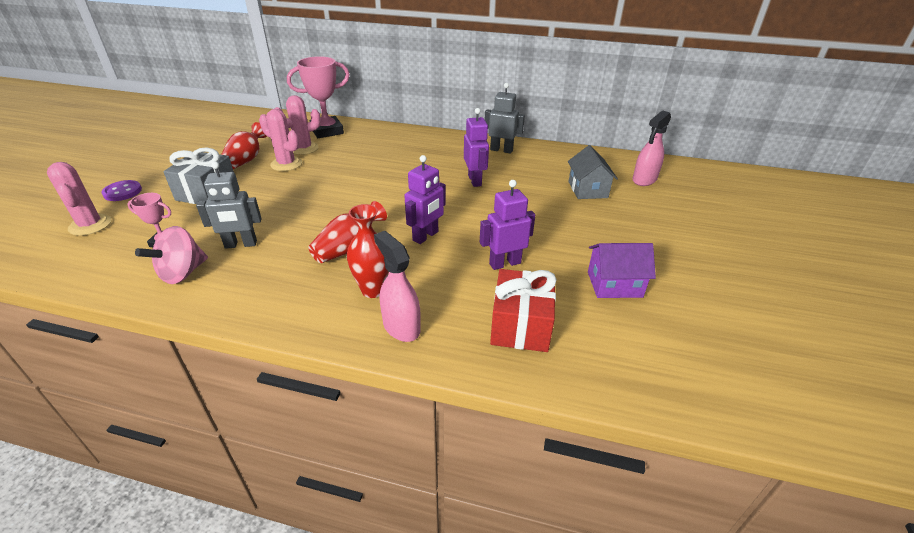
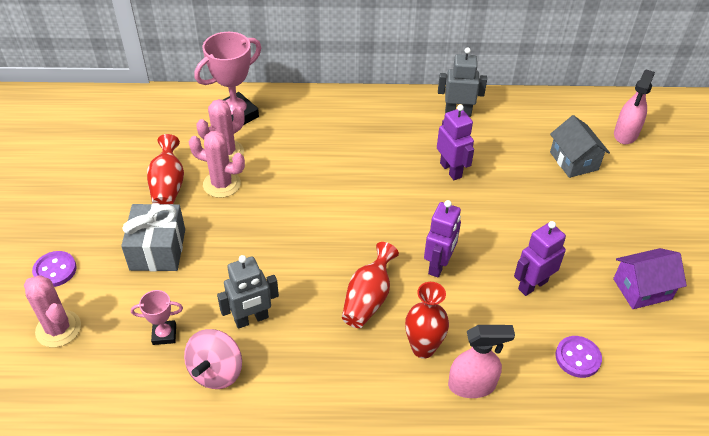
camera: 15 degrees left, 10 degrees up
(401, 327) = (472, 385): pink spray bottle -> pink spray bottle turned 135 degrees clockwise
(521, 325) = (577, 358): red gift -> purple button

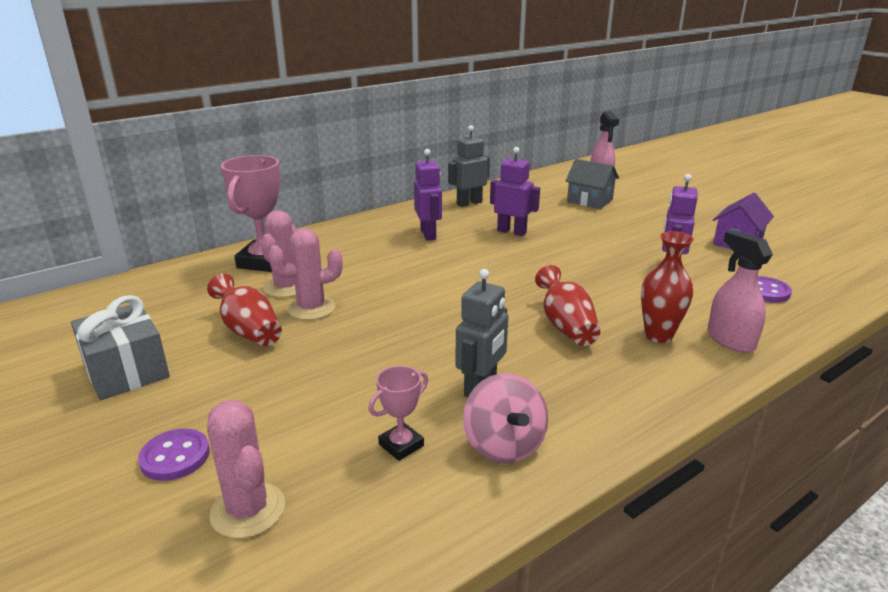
camera: 35 degrees left, 20 degrees down
(58, 329) = (248, 510): pink cactus -> pink cactus turned 45 degrees clockwise
(158, 249) = (299, 381): grey gift -> grey gift (126, 371)
(438, 265) = (588, 283): purple robot -> purple robot (428, 234)
(472, 385) = (730, 340): pink spray bottle -> pink spray bottle turned 75 degrees counterclockwise

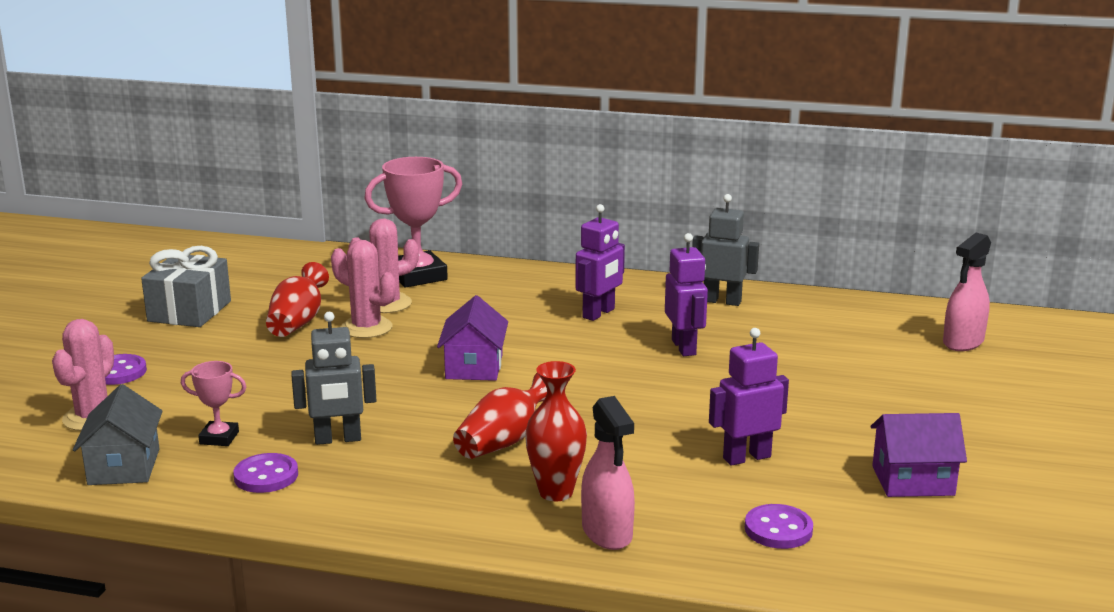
camera: 50 degrees right, 5 degrees down
(440, 295) = (474, 367): none -> purple house
(503, 445) = (266, 476): pink spinning top -> purple button
(589, 201) = (870, 357): grey house -> grey house (124, 466)
(730, 340) = (607, 533): pink spray bottle -> pink spray bottle turned 135 degrees clockwise

